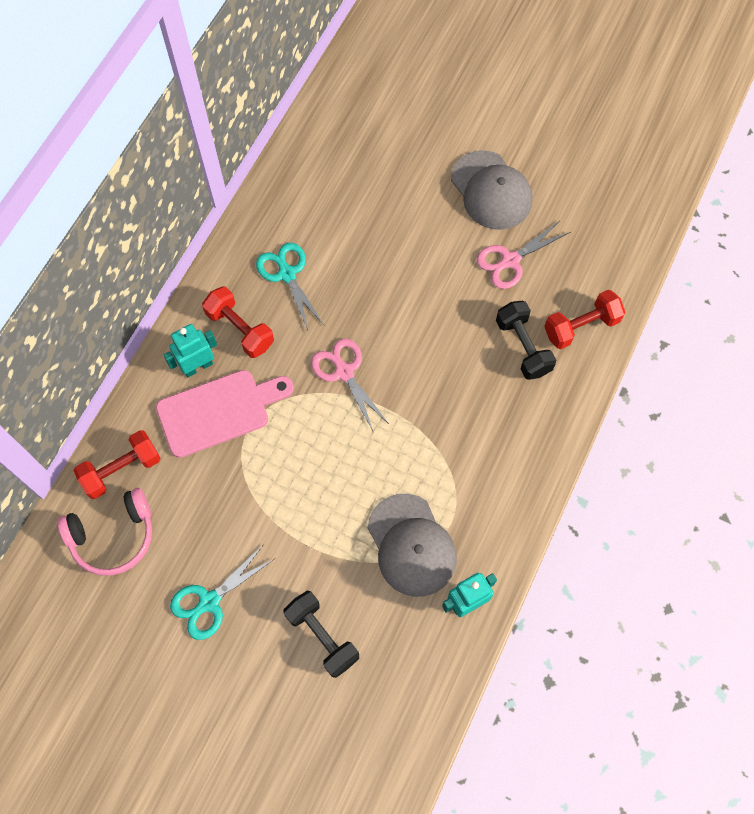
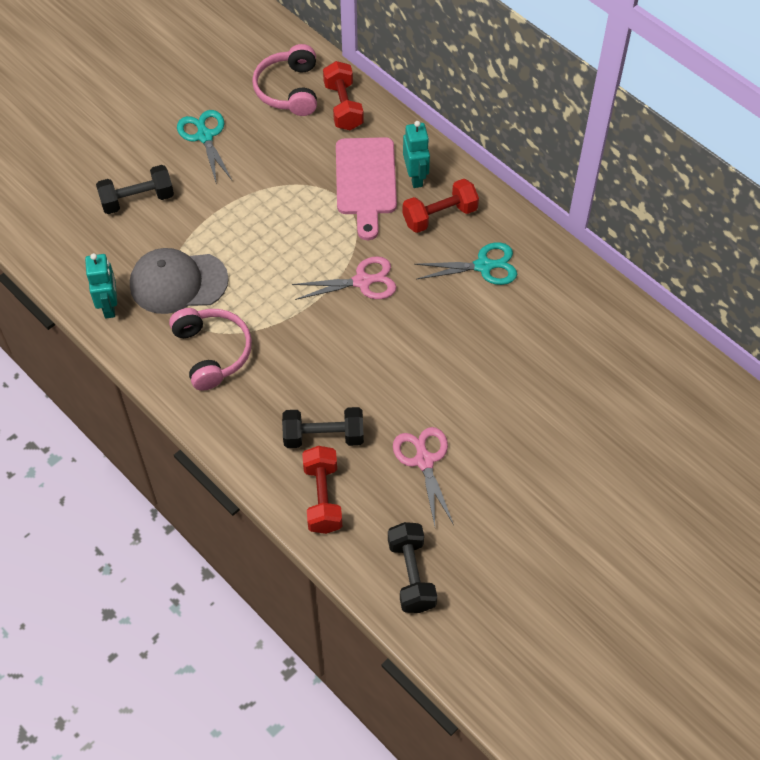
camera: 110 degrees right, 10 degrees down
(478, 477) = (212, 352): none -> pink headphones
(491, 191) = (515, 473): grey cap -> none
(616, 238) = (411, 575): none -> black dumbbell

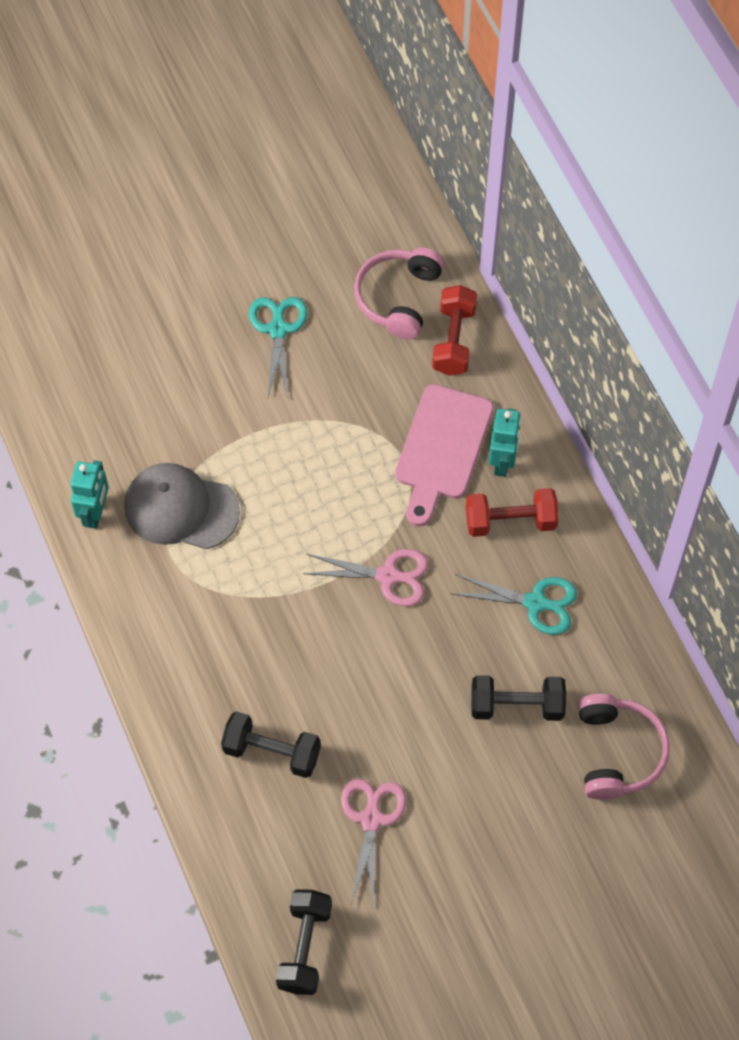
camera: 20 degrees right, 5 degrees up
(137, 200) = (172, 388): black dumbbell -> black dumbbell (517, 705)
(212, 352) = (187, 608): pink headphones -> pink headphones (617, 752)
(323, 497) = (243, 824): red dumbbell -> none

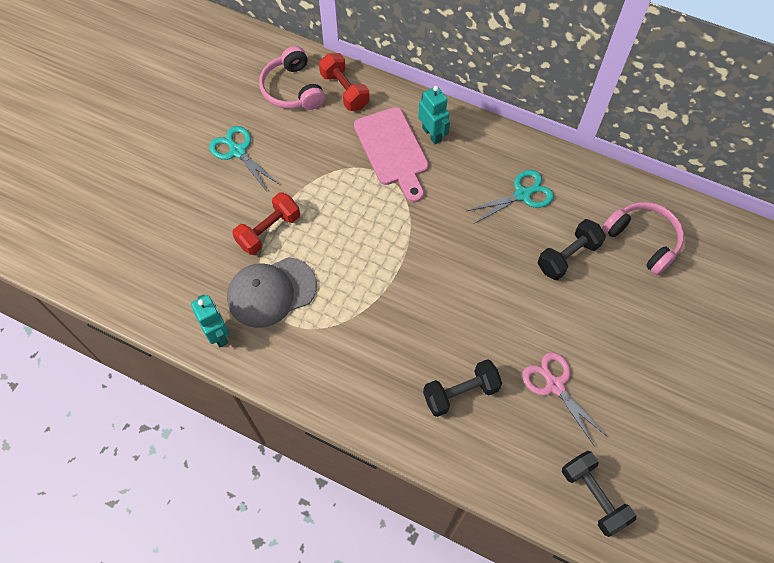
camera: 40 degrees left, 0 degrees up
(388, 576) = (430, 239): pink scissors -> none
(510, 521) = (467, 162): red dumbbell -> red dumbbell (269, 231)

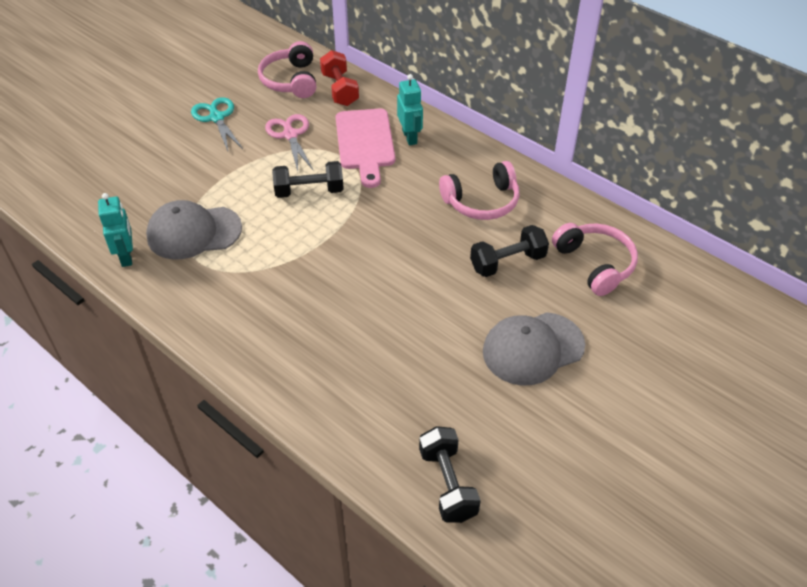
camera: 15 degrees right, 15 degrees down
(269, 231) = (215, 184): red dumbbell -> none
(460, 393) = (343, 356): black dumbbell -> black dumbbell (309, 191)
(523, 194) = (481, 201): turquoise scissors -> pink headphones
(554, 385) = (447, 371): pink scissors -> pink scissors (290, 135)
(618, 343) = (532, 348): none -> grey cap

